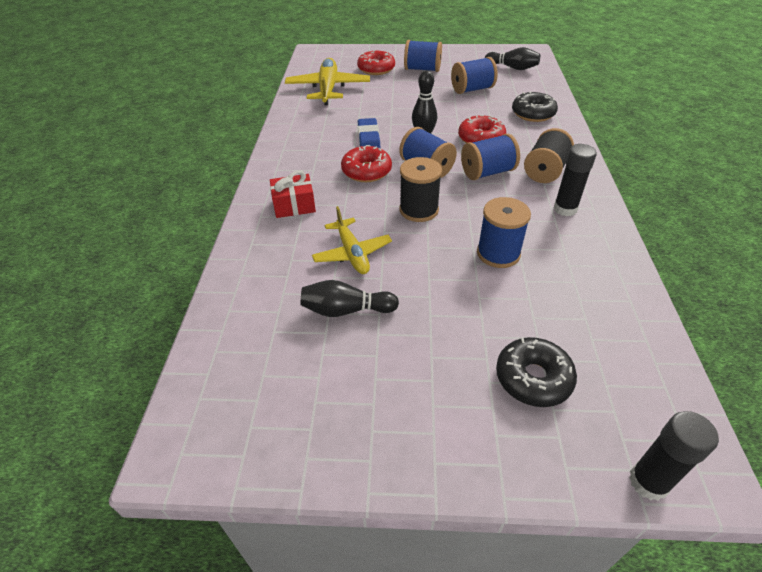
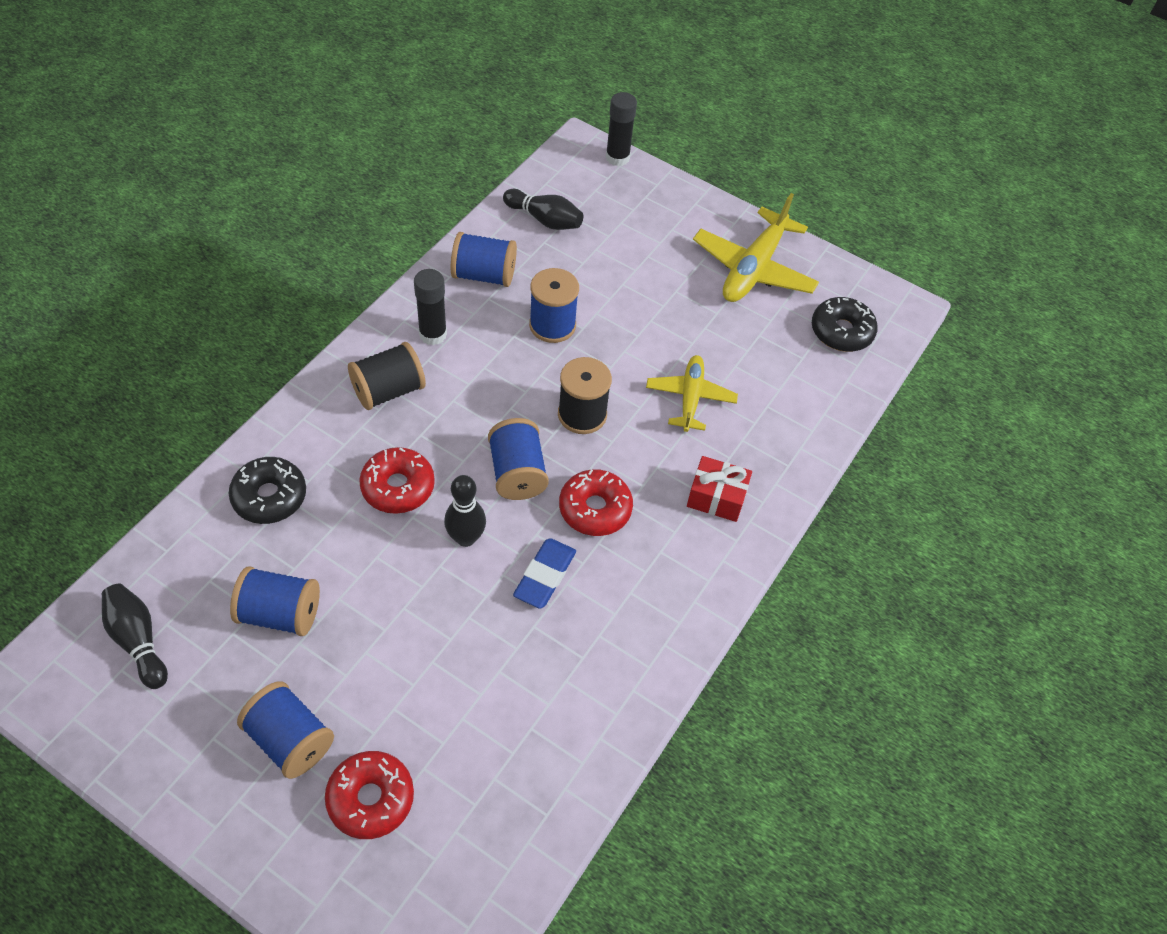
camera: 155 degrees left, 10 degrees up
(328, 89) = (511, 772): yellow plane -> yellow plane (753, 269)
(346, 310) = (731, 344): black bowling pin -> black bowling pin (544, 220)
(487, 172) = (454, 425): blue spool -> blue spool (484, 275)
(533, 378) = (628, 229): black donut -> black donut (841, 331)

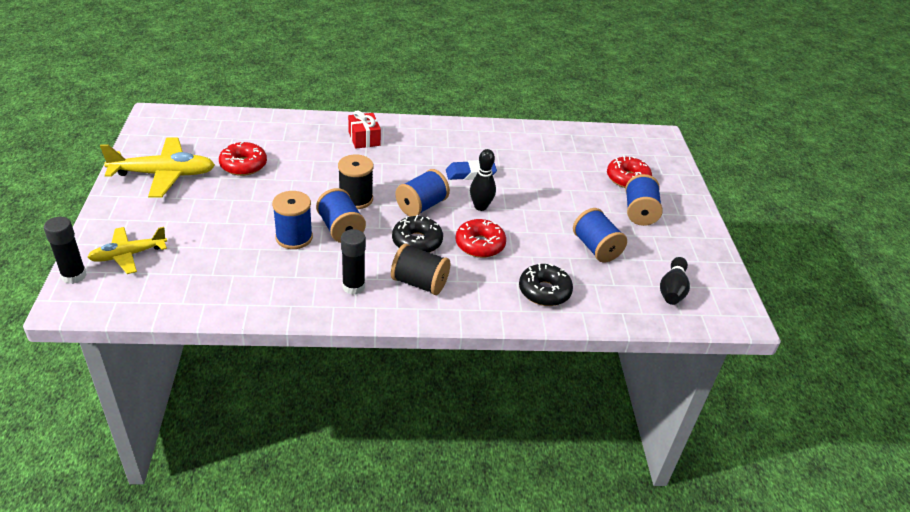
camera: 125 degrees left, 15 degrees down
(484, 275) = (274, 288): blue spool -> blue spool (341, 229)
(544, 220) = (185, 284): black bowling pin -> none
(595, 509) = (414, 172): red donut -> red donut (243, 165)
(690, 398) = (303, 166): yellow plane -> yellow plane (128, 255)
(841, 331) = (197, 130): black donut -> black donut (417, 242)

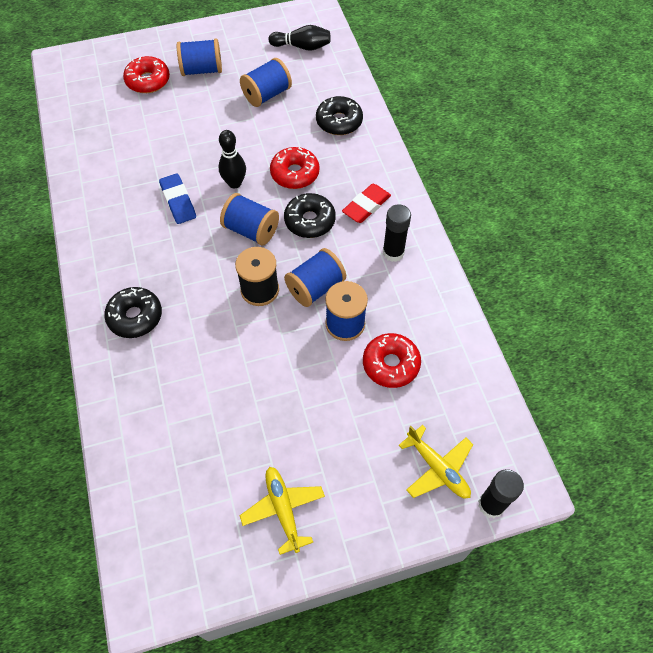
camera: 100 degrees left, 20 degrees up
(164, 175) = (283, 509): yellow plane -> yellow plane, size x0.64
(243, 165) = (233, 426): red donut -> red donut (391, 364)
(364, 138) = (135, 317): red gift -> black donut
(419, 283) = (366, 206): black spool -> red eraser

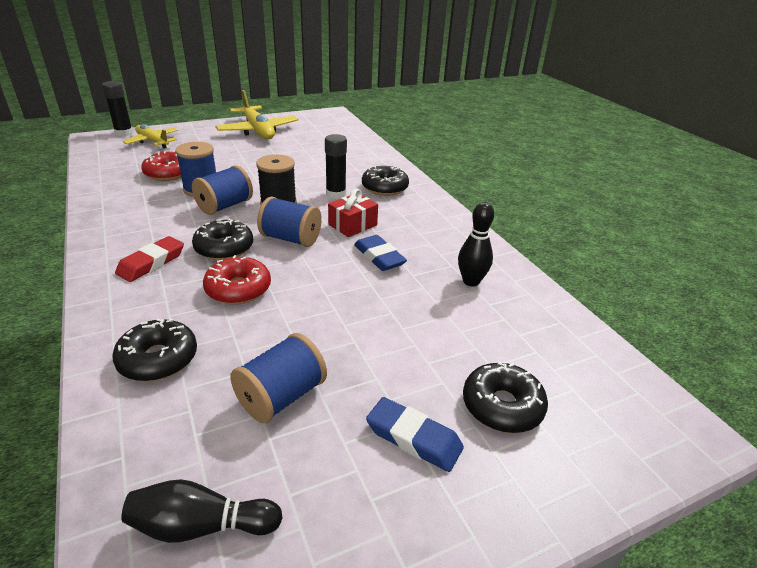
camera: 170 degrees right, 25 degrees down
(148, 81) = (502, 406): red donut -> black donut
(190, 248) = (352, 225): none -> red gift
(202, 70) = (413, 438): blue spool -> blue eraser
(234, 183) = (316, 276): black bowling pin -> black bowling pin (471, 281)
(283, 509) = (258, 131): yellow plane -> yellow plane, size x1.57
(393, 252) = (136, 229): black glue stick -> black glue stick (336, 194)

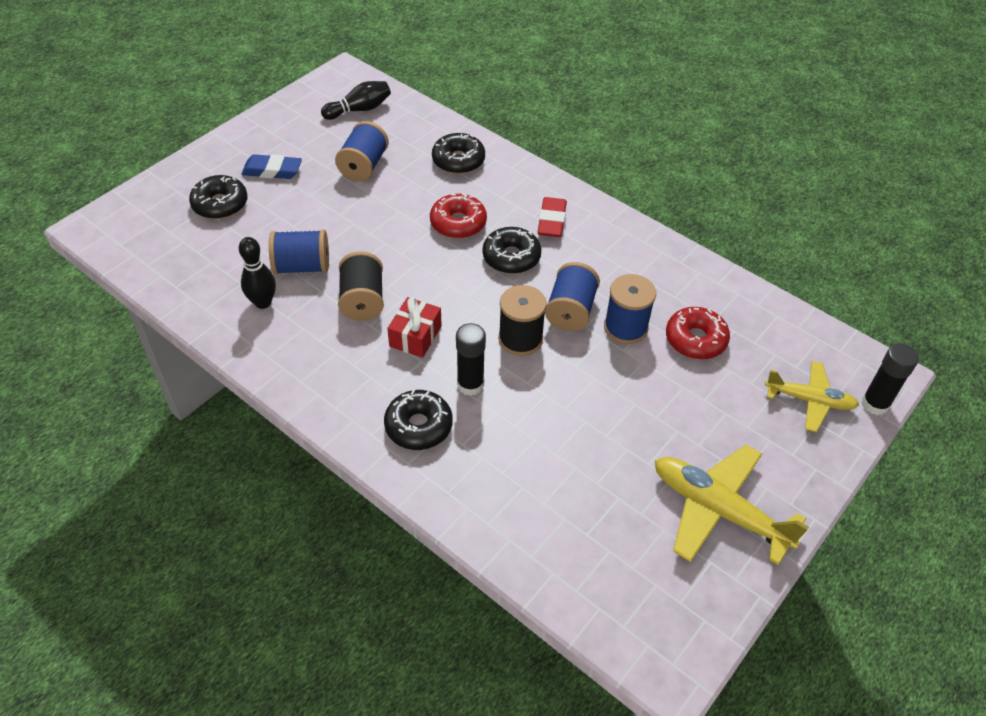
camera: 155 degrees right, 15 degrees up
(290, 239) = (462, 291): blue spool -> blue spool (302, 266)
(379, 257) = (362, 300): blue eraser -> black spool

